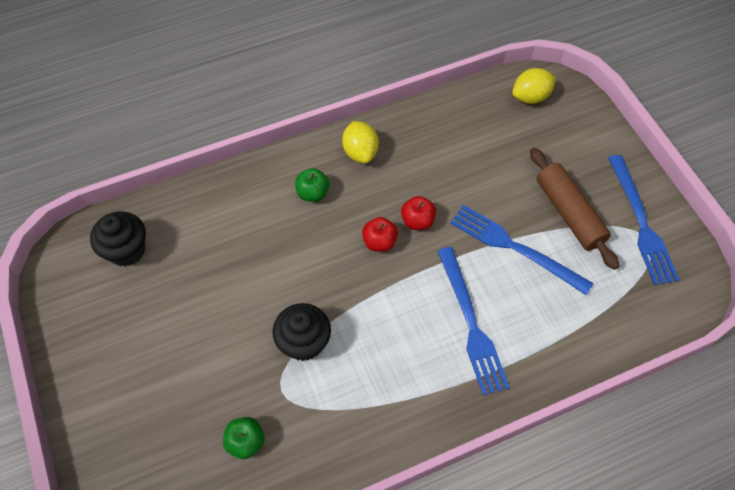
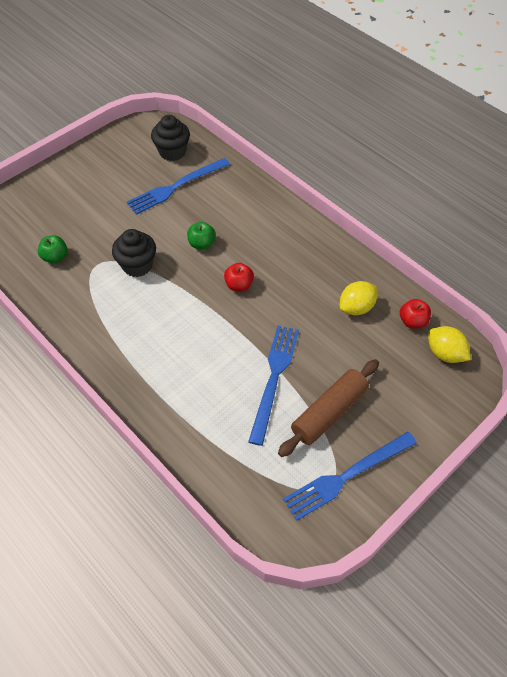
camera: 70 degrees right, 5 degrees down
(313, 193) = (264, 232): green apple -> green apple (202, 244)
(360, 152) = (316, 249): yellow lemon -> yellow lemon (356, 307)
(417, 221) = (269, 304): red apple -> red apple (412, 321)
(471, 324) = (190, 364): blue fork -> blue fork (176, 187)

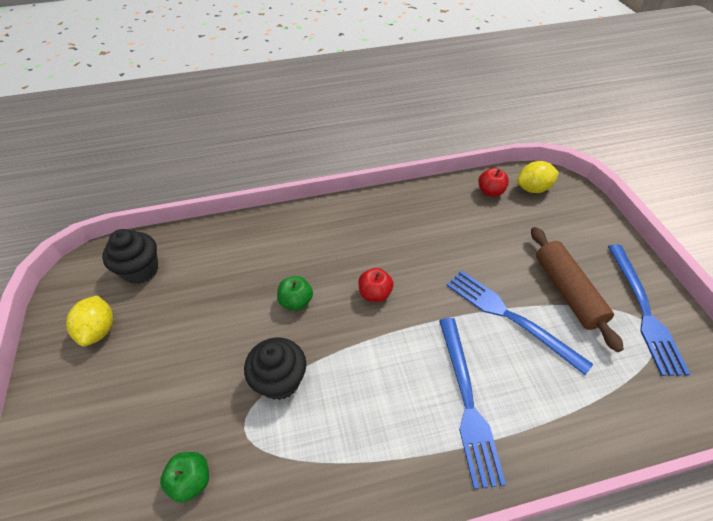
camera: 60 degrees left, 5 degrees down
(176, 187) = (195, 289): blue fork -> blue fork (467, 402)
(356, 307) = (456, 219): yellow lemon -> yellow lemon (99, 330)

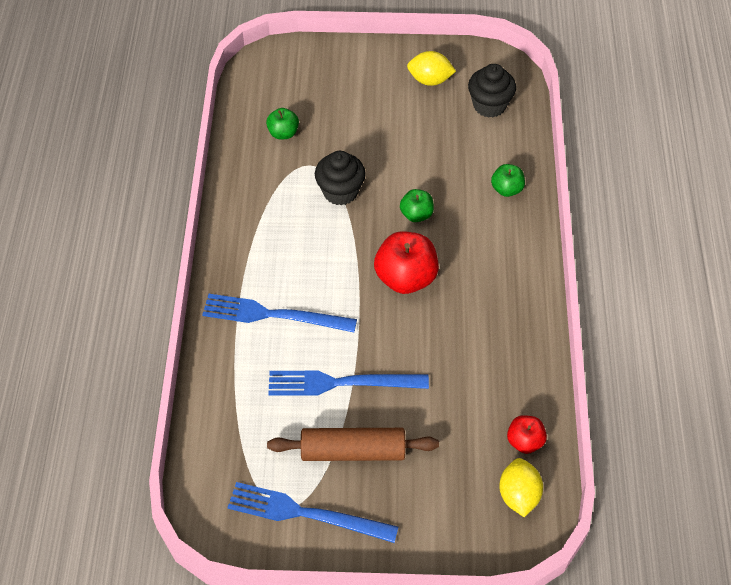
camera: 105 degrees right, 5 degrees up
(251, 239) = (506, 189): none -> green apple
(375, 293) = (405, 278): red apple -> red apple, size x1.80
(510, 317) = (341, 383): blue fork -> blue fork turned 150 degrees counterclockwise

